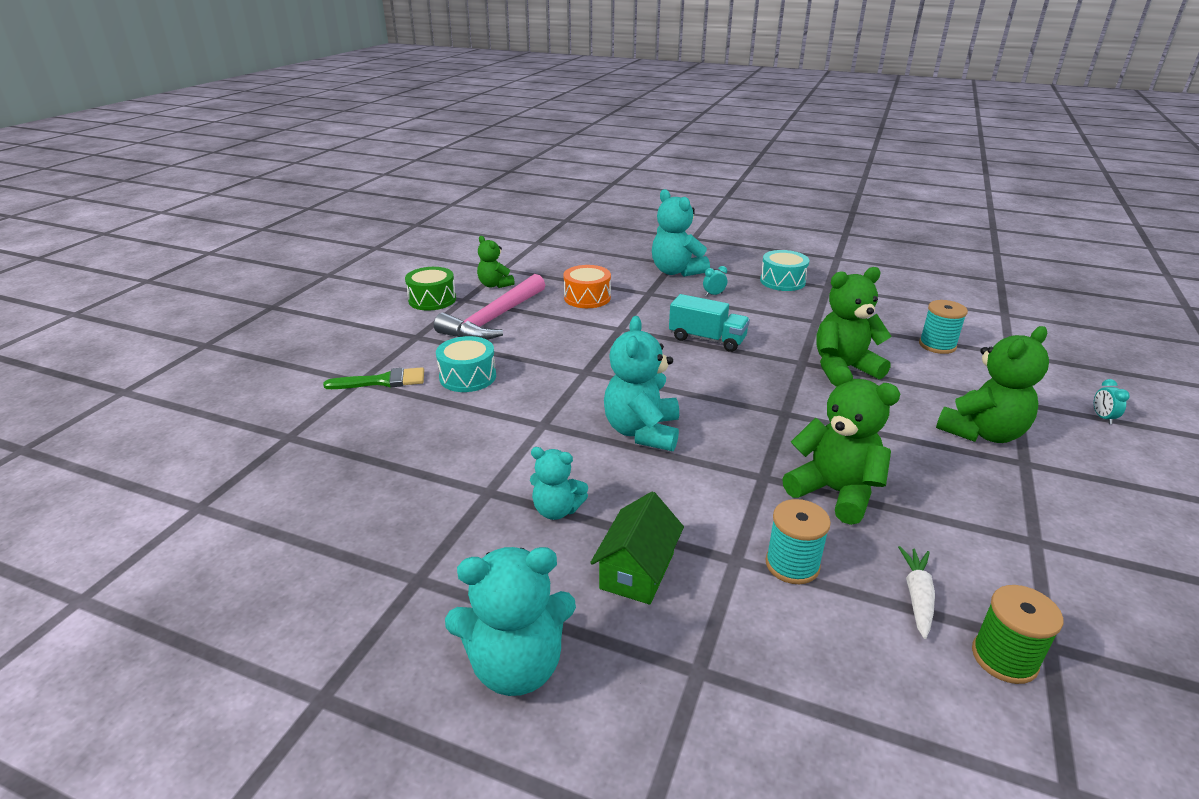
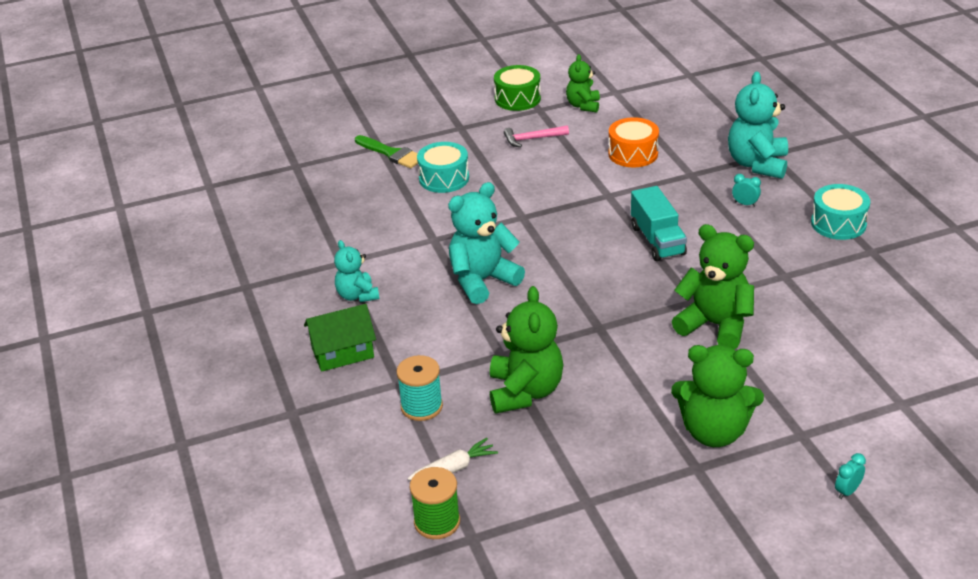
camera: 50 degrees right, 5 degrees up
(494, 319) = (532, 139): pink hammer -> pink hammer, size x0.48
(516, 665) = (228, 353): turquoise teddy bear -> none
(937, 345) = (847, 357): turquoise spool -> none

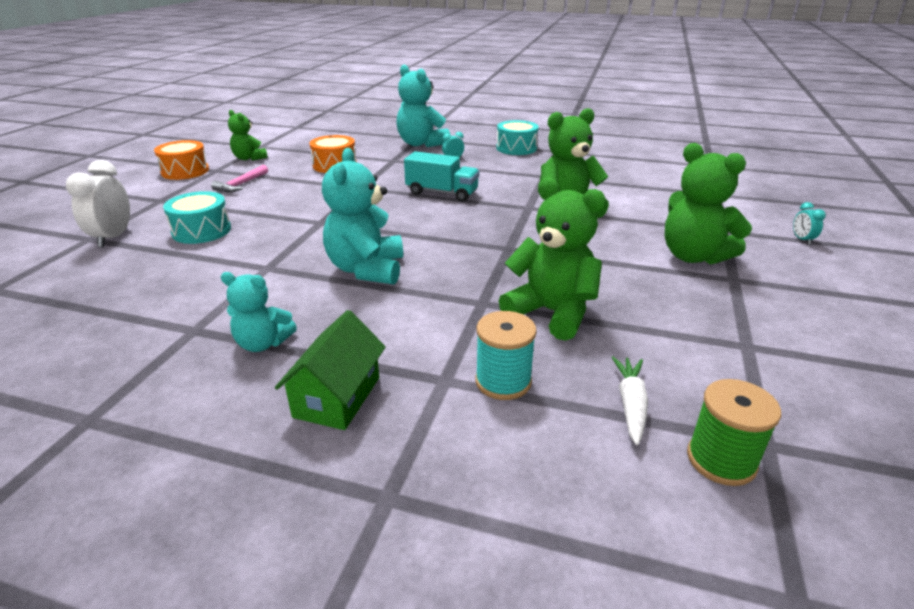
camera: 55 degrees left, 5 degrees down
(392, 154) = (113, 237): green brush -> white clock
(517, 98) = (185, 171): green drum -> orange drum
(714, 432) = (693, 256): green teddy bear -> green teddy bear turned 90 degrees clockwise

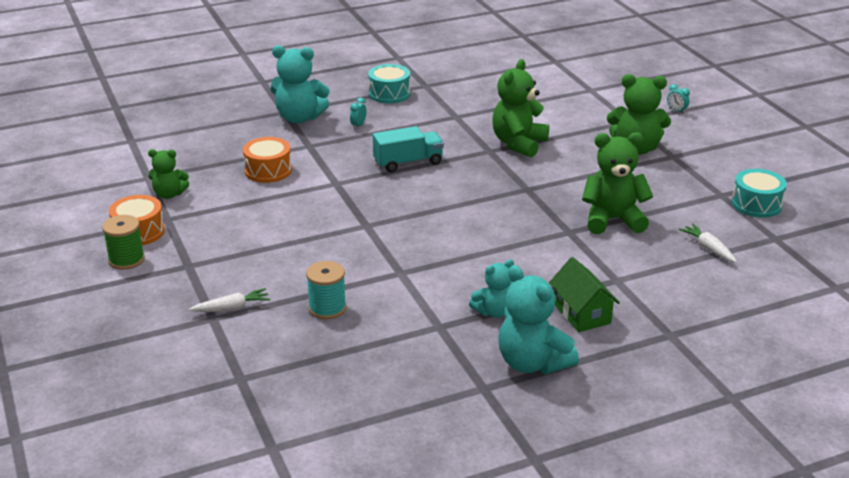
camera: 40 degrees left, 0 degrees up
(113, 237) = (231, 308): white clock -> white carrot
(201, 231) = (290, 271): turquoise drum -> turquoise drum (756, 204)
(241, 184) = (226, 222): pink hammer -> none
(366, 269) = (467, 243): turquoise teddy bear -> turquoise teddy bear (532, 363)
(503, 381) = (643, 267): turquoise spool -> turquoise spool (327, 308)
(721, 460) = (767, 253): green spool -> green spool (126, 260)

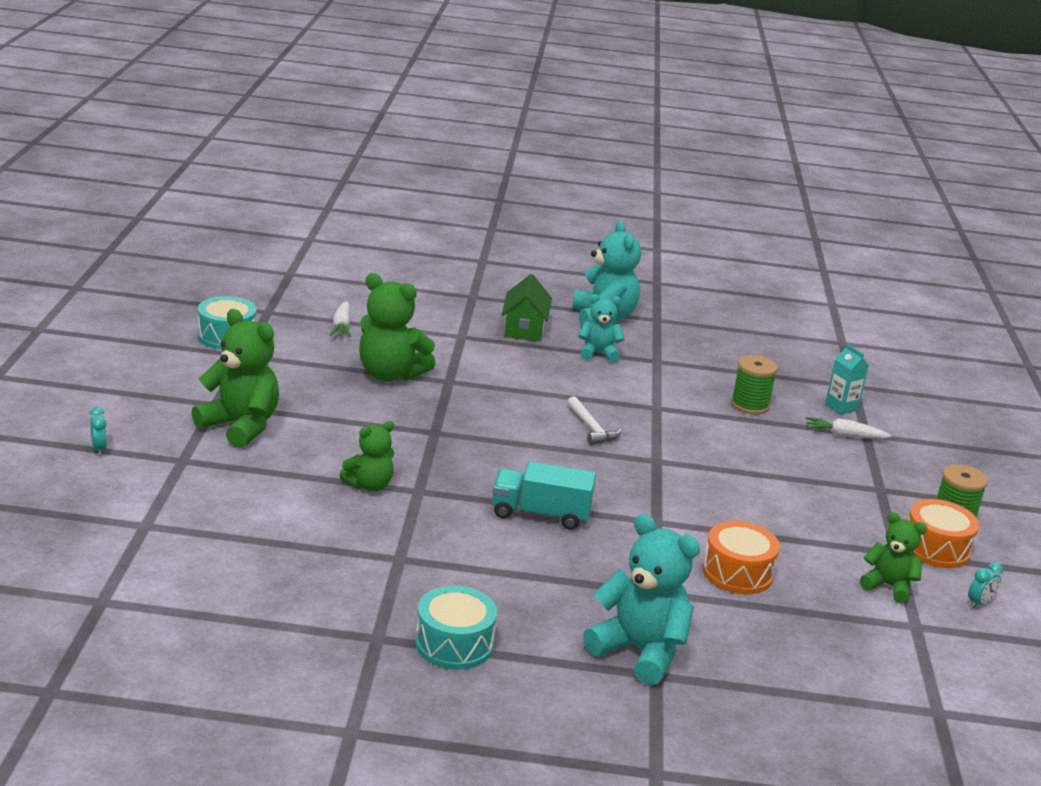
camera: 155 degrees left, 5 degrees down
(244, 342) = (841, 407): none -> turquoise carton
(327, 308) = (749, 405): turquoise spool -> green spool
(358, 125) = (558, 599): turquoise clock -> turquoise clock (979, 603)
(432, 233) = (591, 428): none -> white hammer
(518, 144) = (369, 485): green teddy bear -> green teddy bear, size x0.60

